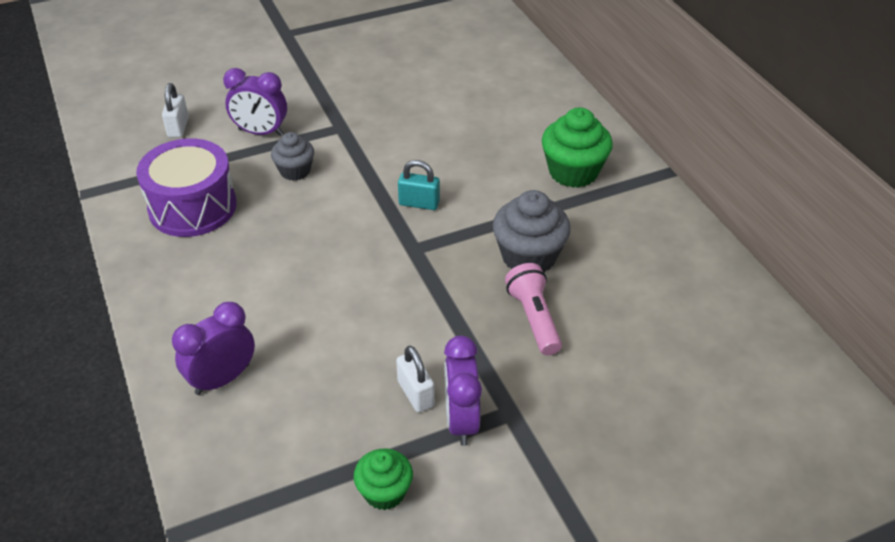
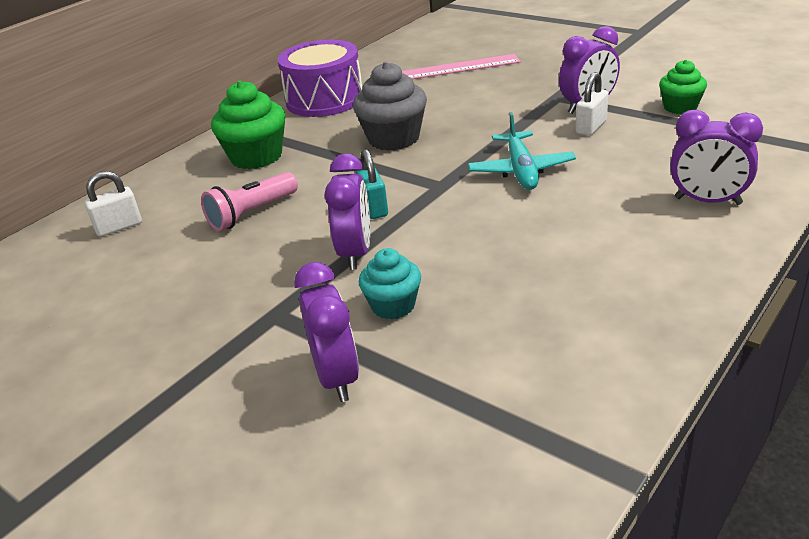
camera: 115 degrees left, 10 degrees down
(178, 127) = (390, 478): white padlock -> white padlock (119, 227)
(192, 207) = (538, 348): purple drum -> purple drum (325, 99)
(295, 171) = (393, 306): grey cupcake -> turquoise cupcake
(368, 175) = (355, 253): none -> purple clock
(388, 303) = (521, 170): none -> turquoise plane
(534, 318) = (460, 116): pink flashlight -> pink flashlight (251, 214)
(674, 375) = (455, 68): none -> pink ruler

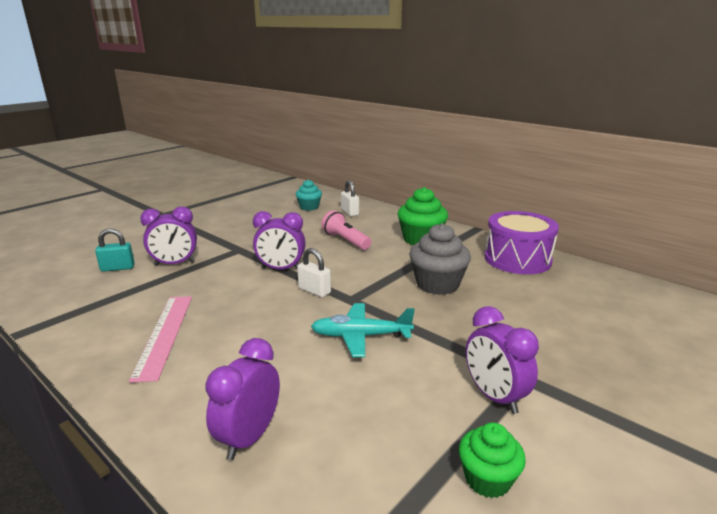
camera: 90 degrees right, 10 degrees down
(373, 208) = (332, 275): turquoise padlock -> turquoise padlock (117, 268)
(393, 306) = (219, 278): turquoise cupcake -> turquoise cupcake (309, 207)
(455, 68) = (602, 321): pink ruler -> pink ruler (164, 334)
(591, 127) = (439, 389): white padlock -> white padlock (314, 291)

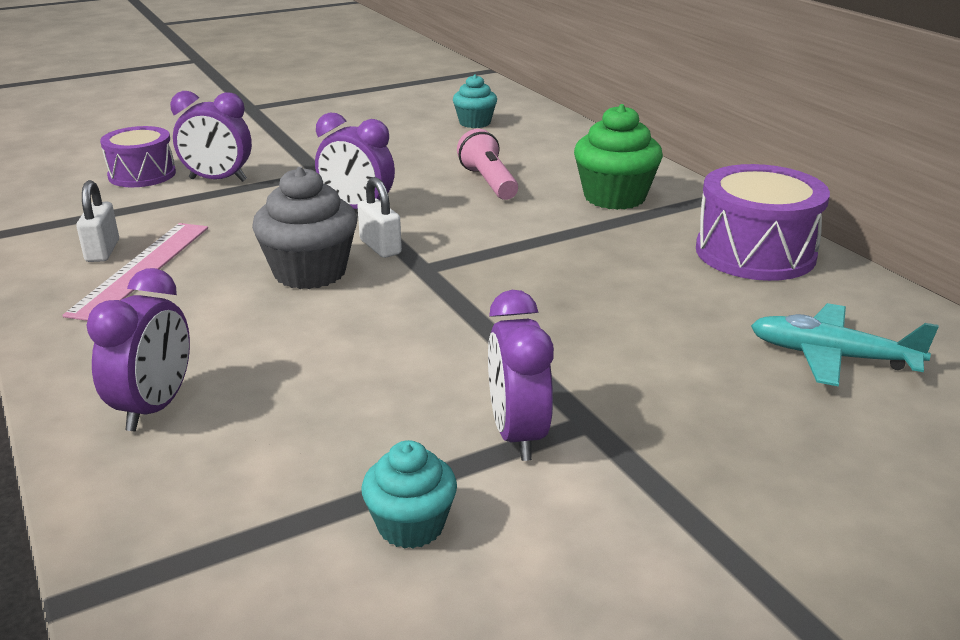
camera: 20 degrees right, 5 degrees up
(117, 268) = (142, 174): turquoise padlock -> purple drum
(249, 437) = (154, 407): purple clock -> purple clock turned 150 degrees clockwise
(350, 212) = (534, 139): white padlock -> white padlock (102, 251)
(360, 336) = (394, 319): turquoise plane -> turquoise plane (831, 357)
(437, 284) = (577, 269): grey cupcake -> grey cupcake (310, 272)
(487, 479) = (411, 525): green cupcake -> turquoise cupcake

